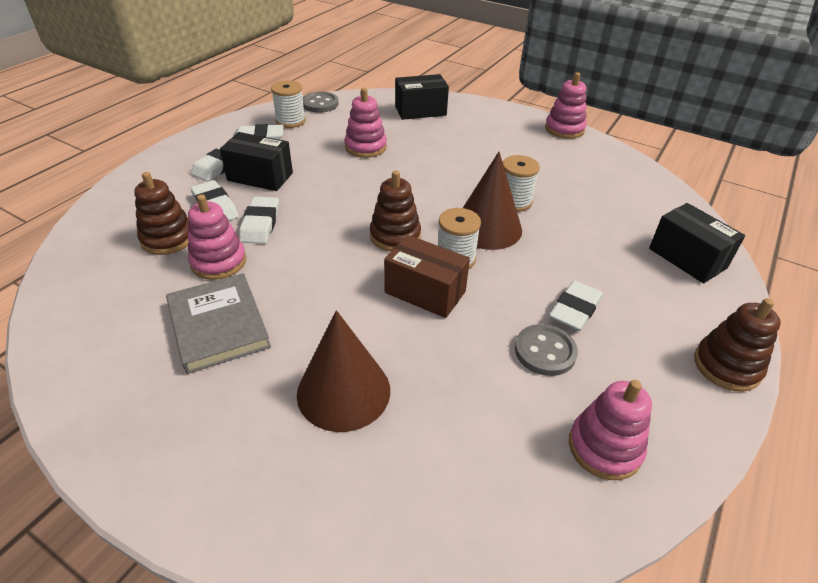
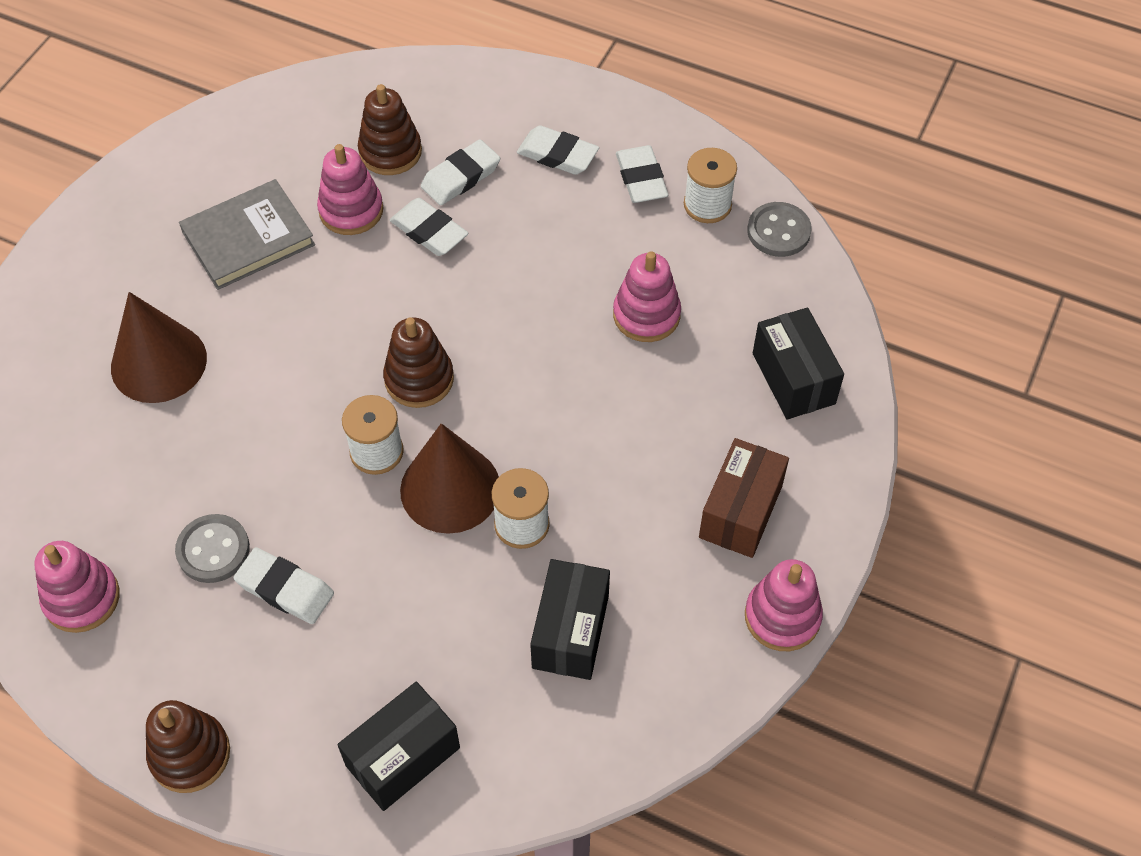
camera: 85 degrees right, 15 degrees up
(260, 177) = (538, 205): black box -> black box (570, 631)
(260, 224) = (429, 231): white eraser -> white eraser turned 45 degrees clockwise
(425, 292) = (310, 422): brown box -> brown box (740, 511)

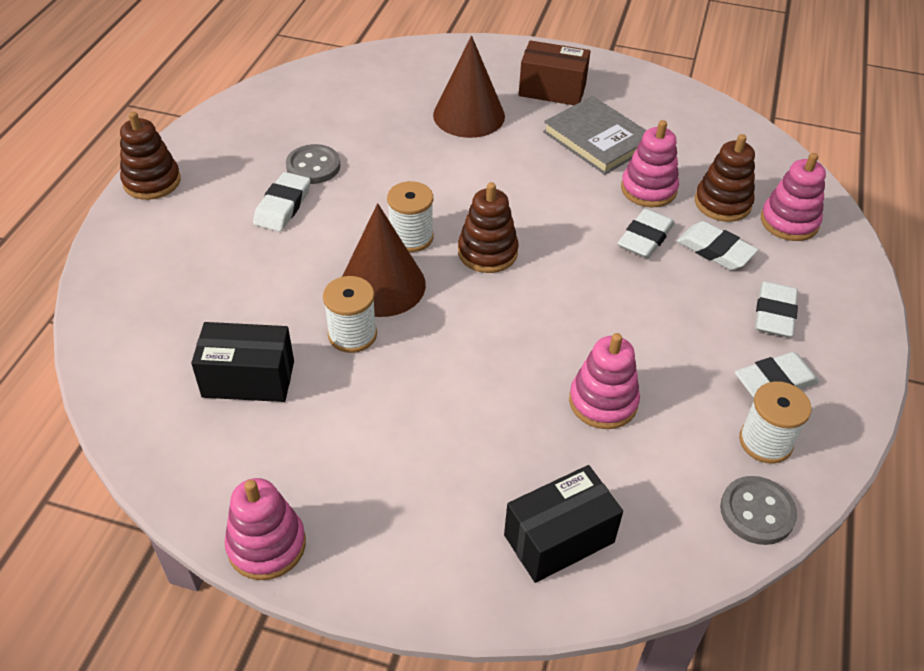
camera: 80 degrees right, 10 degrees down
(82, 598) = (271, 115): pink stacking toy -> pink stacking toy (789, 222)
(403, 756) = (140, 288): black box -> none
(740, 511) = (385, 500): brown box -> brown box (552, 90)

